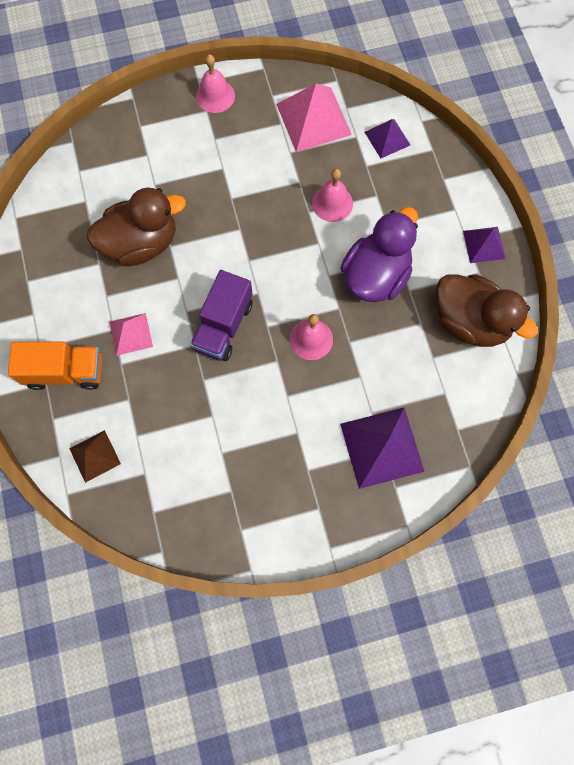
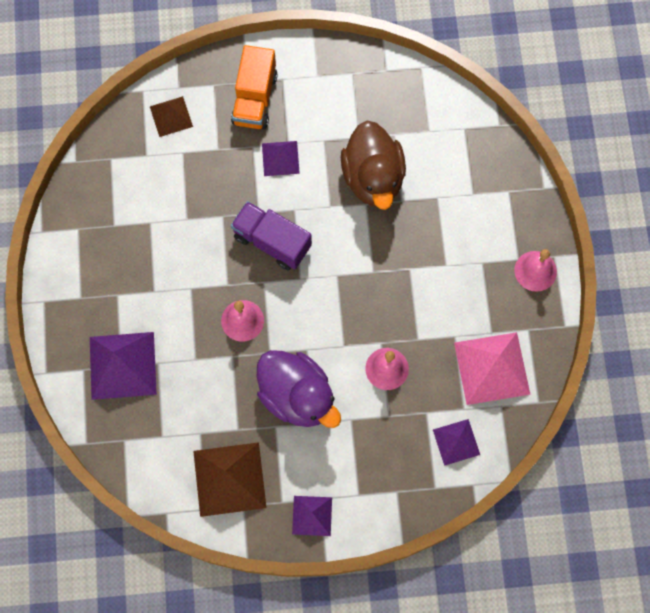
camera: 100 degrees right, 0 degrees up
(131, 334) = (280, 158): pink pyramid -> purple pyramid
(469, 322) = (229, 479): brown duck -> brown pyramid

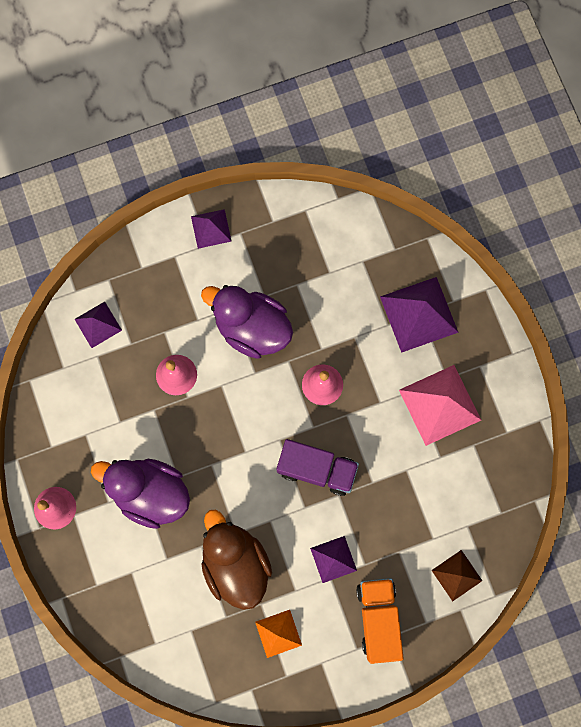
camera: 165 degrees right, 5 degrees up
(229, 479) = (291, 240): brown pyramid -> none
(349, 109) = (278, 633): none -> orange pyramid
(439, 261) = (150, 493): none -> purple duck
(492, 368) = (78, 401): pink pyramid -> pink pyramid (439, 405)

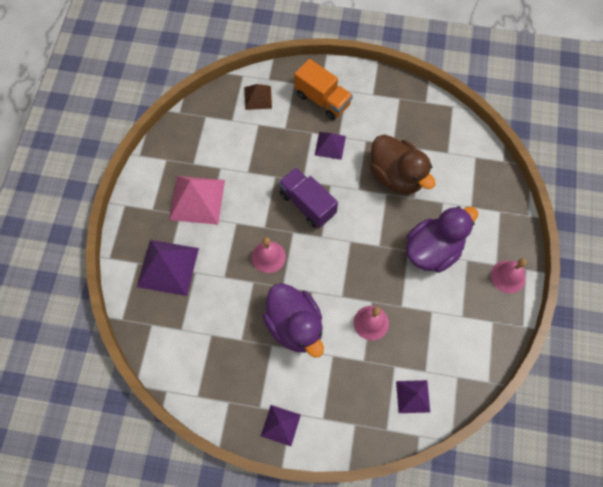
camera: 150 degrees left, 10 degrees down
(150, 493) = (433, 250): purple duck -> purple duck turned 90 degrees counterclockwise
(235, 563) = (396, 176): brown duck -> brown duck turned 45 degrees counterclockwise
(278, 633) = (391, 123): orange pyramid -> none
(378, 618) = (322, 99): orange truck -> orange truck turned 75 degrees counterclockwise

